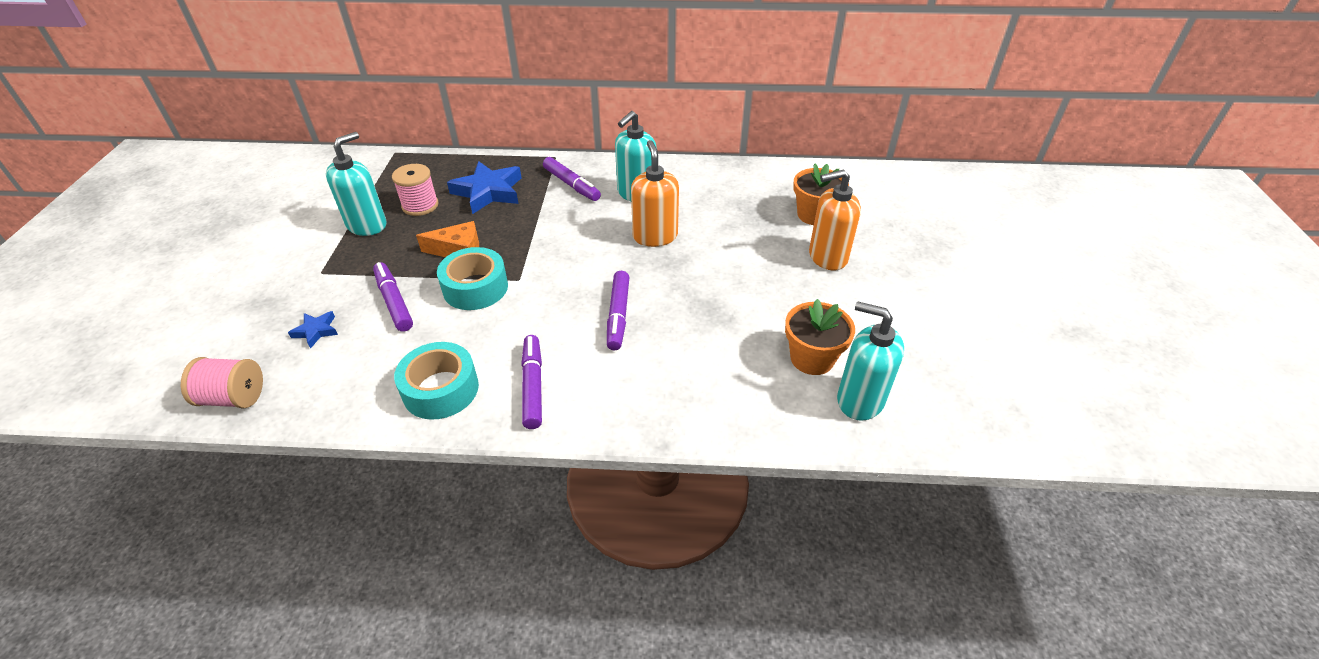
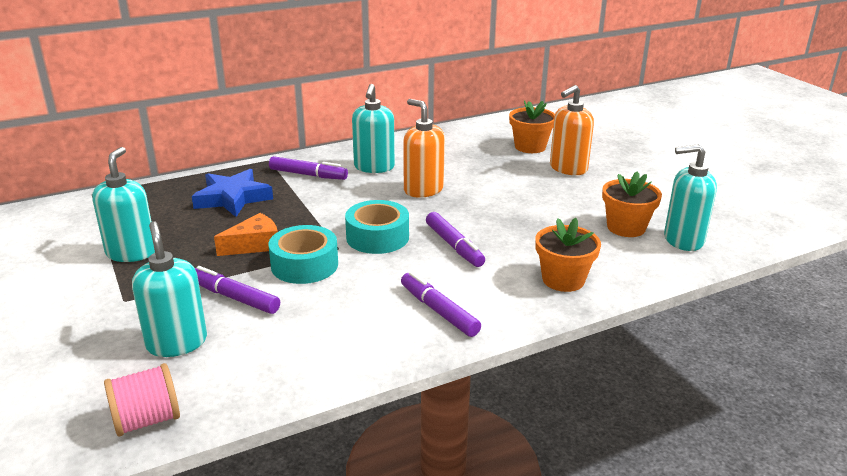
camera: 30 degrees left, 15 degrees down
(316, 331) = (177, 343): blue star -> turquoise soap dispenser
(420, 205) = (173, 224): pink spool -> none
(441, 389) = (359, 340): turquoise tape -> turquoise tape (377, 237)
(680, 398) = (563, 280): none -> orange flower pot

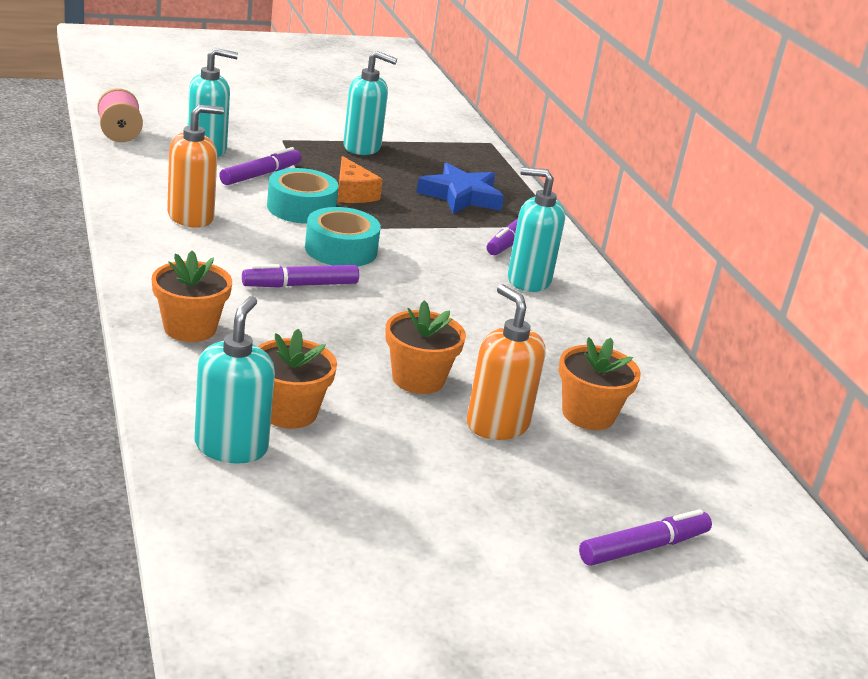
camera: 95 degrees right, 0 degrees up
(423, 190) = (452, 298): orange soap dispenser -> orange soap dispenser (191, 217)
(439, 311) = (178, 250): purple marker -> purple marker (643, 547)
(543, 193) = (418, 379): none -> orange flower pot

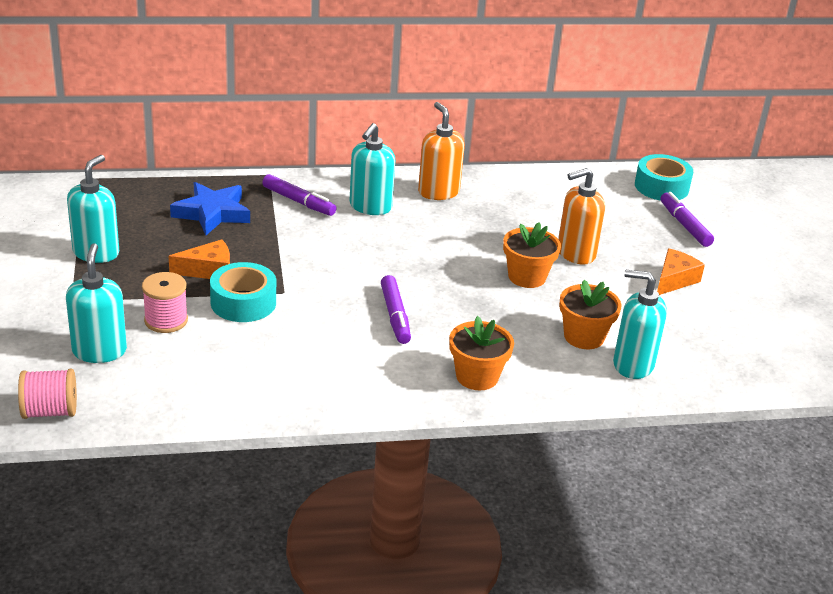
camera: 80 degrees left, 5 degrees up
(191, 217) = (268, 368): orange soap dispenser -> orange soap dispenser (438, 192)
(260, 175) = (166, 320): purple marker -> pink spool
(341, 249) = (327, 289): turquoise tape -> turquoise tape (661, 187)
(465, 514) = (674, 280): none -> orange cheese
(588, 414) = (554, 217): orange flower pot -> none

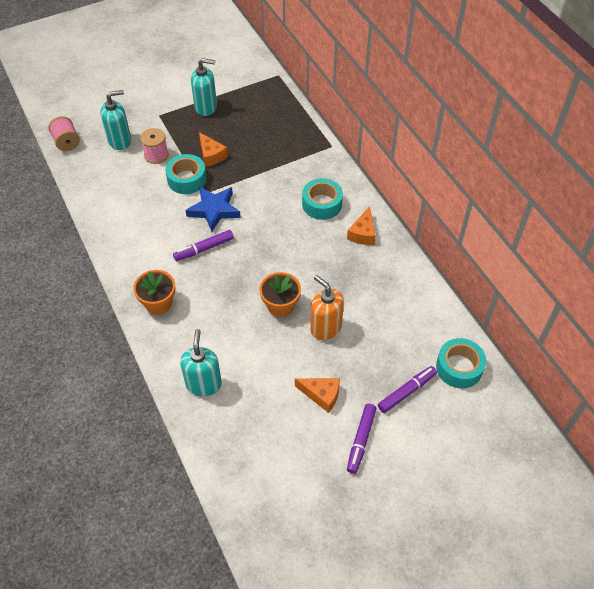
camera: 75 degrees right, 20 degrees up
(212, 213) = (271, 137): blue star -> blue star (214, 210)
(298, 201) = (307, 169): purple marker -> purple marker (361, 440)
(370, 207) = (322, 204): turquoise soap dispenser -> turquoise tape
(438, 192) = (363, 233): orange soap dispenser -> orange cheese
(584, 337) = (224, 351): orange flower pot -> none

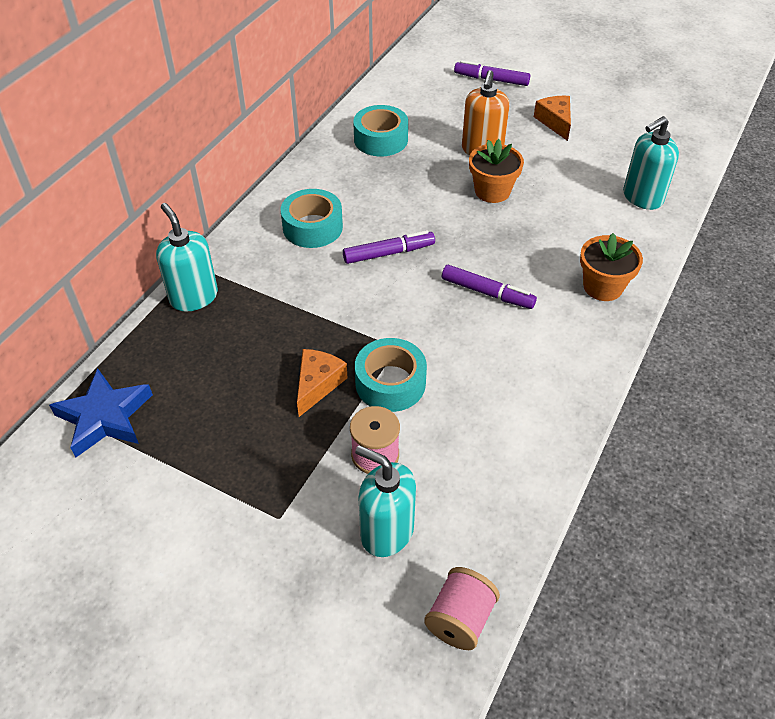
camera: 125 degrees left, 5 degrees down
(206, 107) = (210, 460): turquoise soap dispenser -> turquoise soap dispenser (193, 297)
(214, 210) = (417, 320): blue star -> blue star (105, 417)
(361, 440) = (567, 85): purple marker -> purple marker (388, 253)
(363, 233) = (329, 176): orange cheese -> none
(459, 367) = (432, 62): turquoise tape -> turquoise tape (381, 139)

